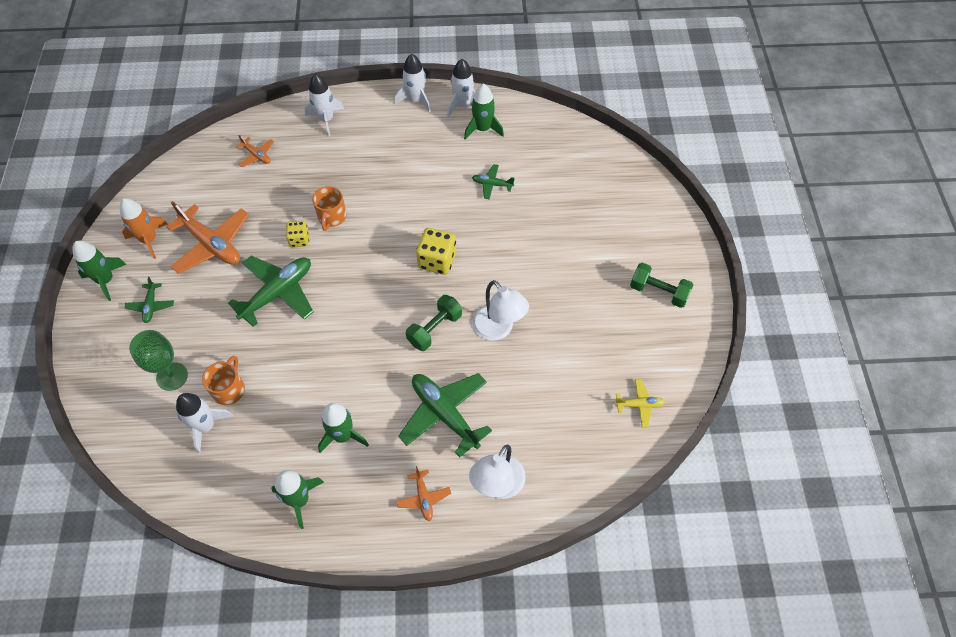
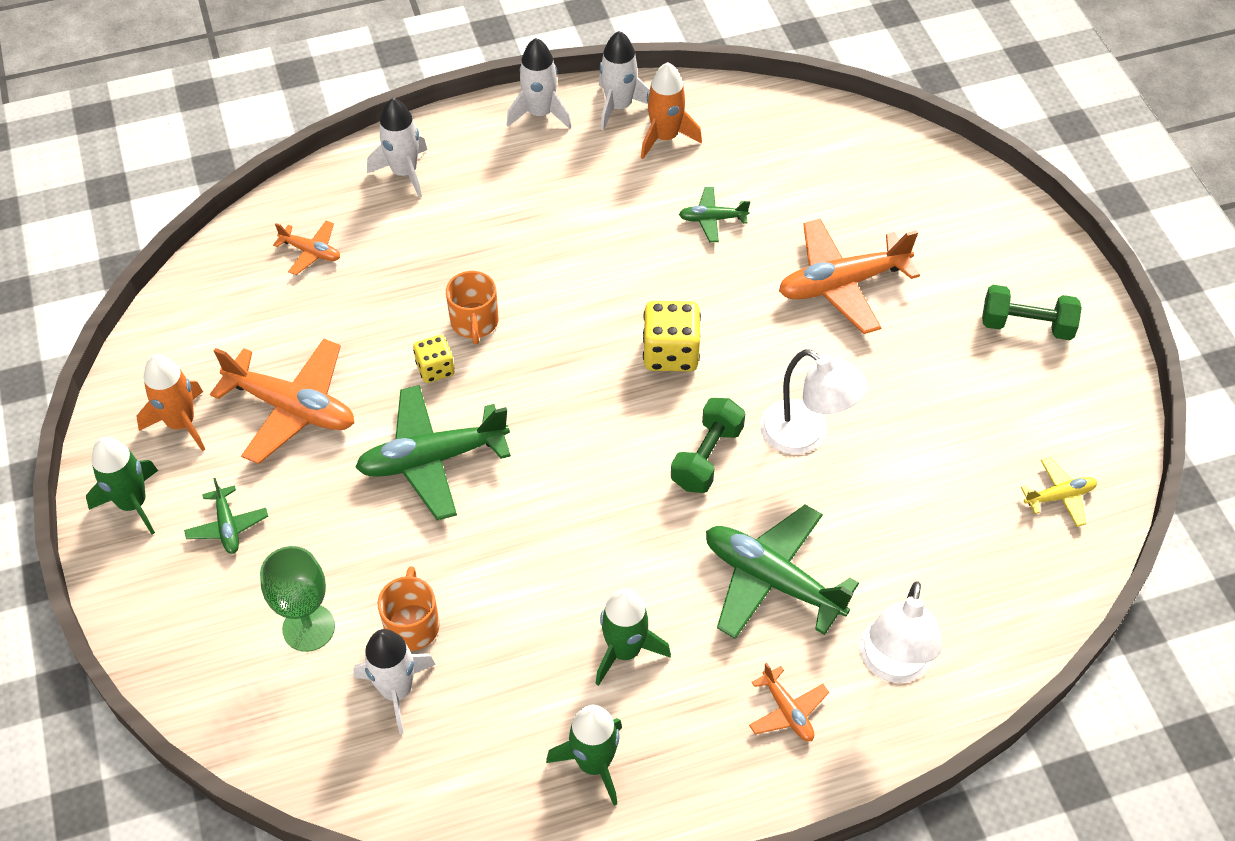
camera: 15 degrees left, 5 degrees down
(277, 293) = (432, 459): green plane -> green plane turned 135 degrees counterclockwise
(483, 129) = (665, 137): green rocket -> orange rocket
(555, 241) = (842, 284): none -> orange plane

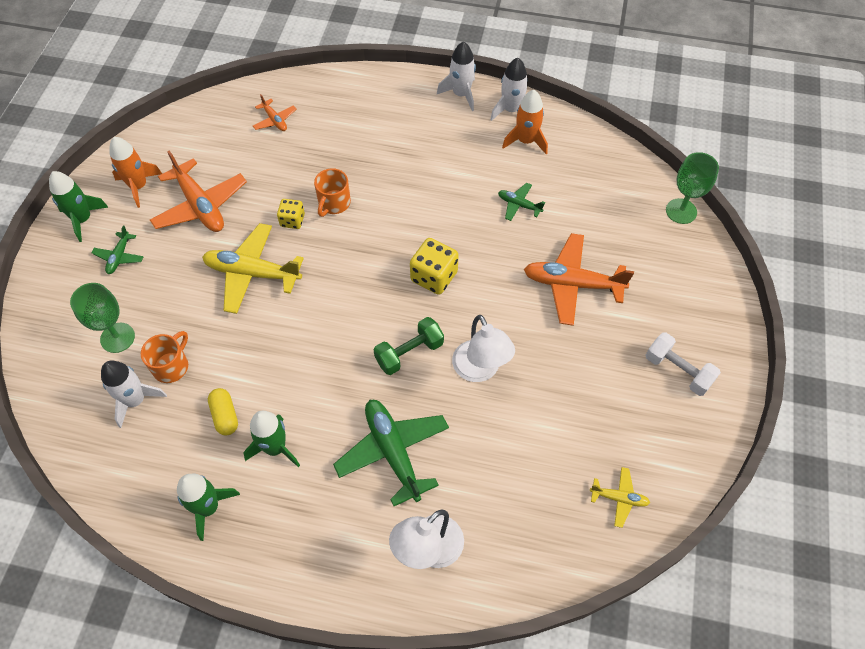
camera: 30 degrees right, 5 degrees up
(404, 172) = (358, 96): white rocket -> none
(432, 459) = (252, 273): green plane -> yellow plane
(531, 647) = (225, 416): none -> yellow capsule
(787, 711) = (342, 541): orange plane -> none
(907, 142) = (681, 211): none -> green goblet
(1026, 325) = (678, 371): green dumbbell -> white dumbbell

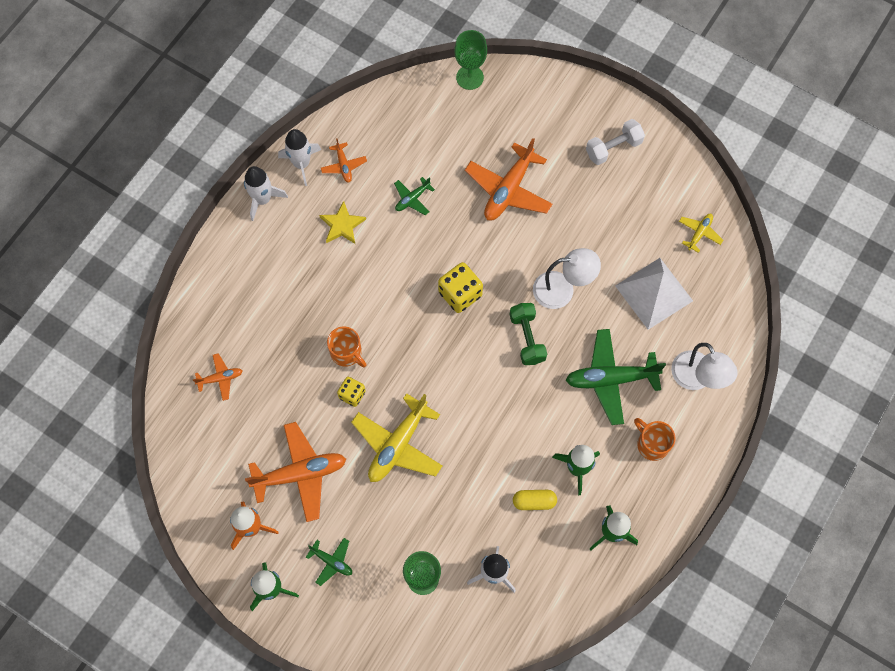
camera: 70 degrees left, 10 degrees up
(171, 366) = (469, 536): orange mug -> orange mug (652, 444)
(463, 159) = (342, 225): none -> yellow star
(518, 468) = (654, 293): none -> white pyramid
(526, 141) = (343, 165): orange rocket -> orange plane

